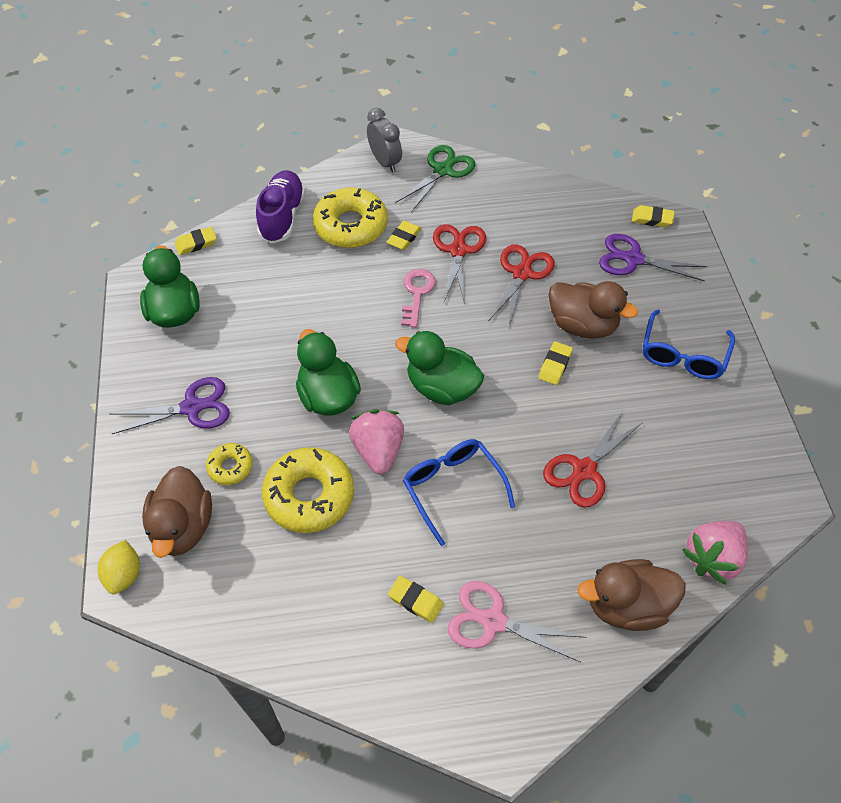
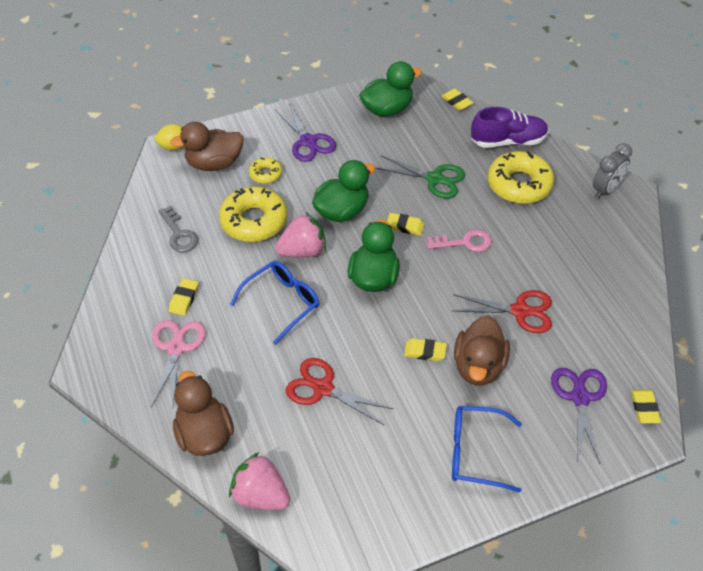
camera: 75 degrees right, 5 degrees down
(299, 591) = (179, 234): none -> grey key
(404, 238) = (522, 221): yellow eraser -> yellow eraser (405, 226)
(442, 170) = (618, 231): green scissors -> green scissors (434, 179)
(458, 251) = (525, 261): red scissors -> none

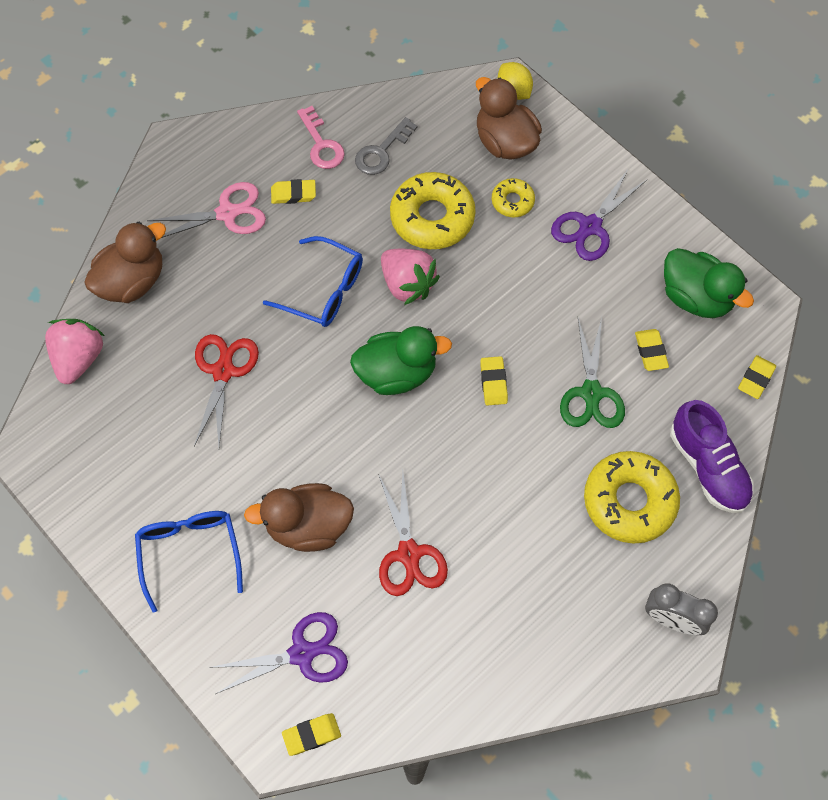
camera: 70 degrees right, 15 degrees up
(342, 211) = (488, 304): green duck -> none
(425, 352) = (308, 461): yellow eraser -> yellow eraser (650, 351)
(464, 242) = (495, 459): pink key -> pink key (321, 144)

